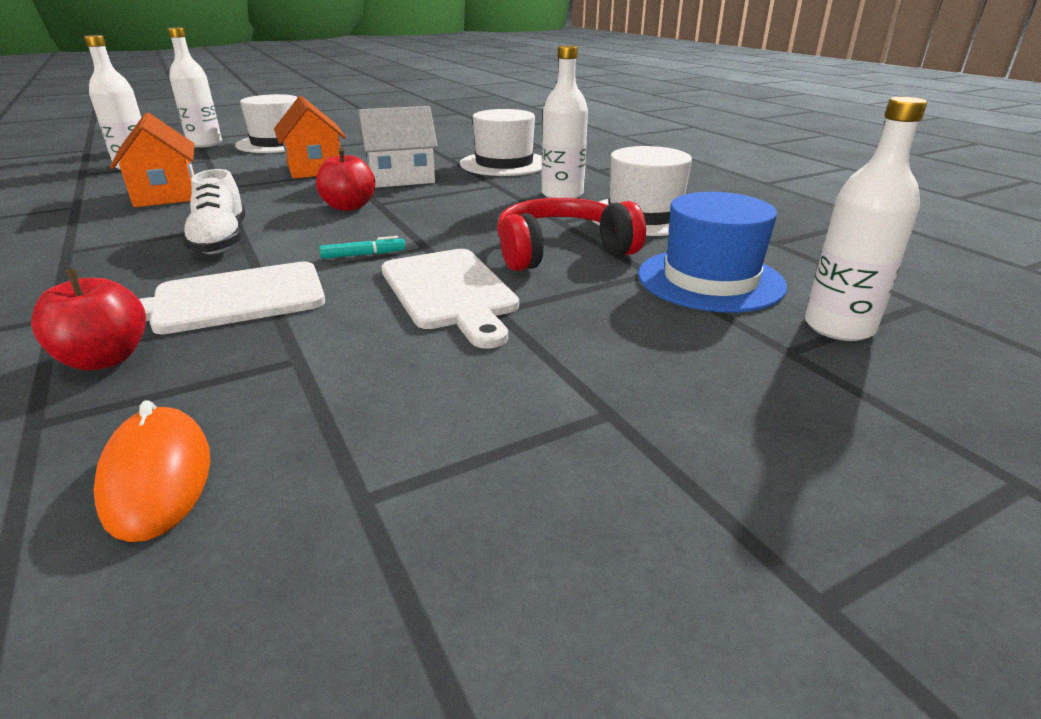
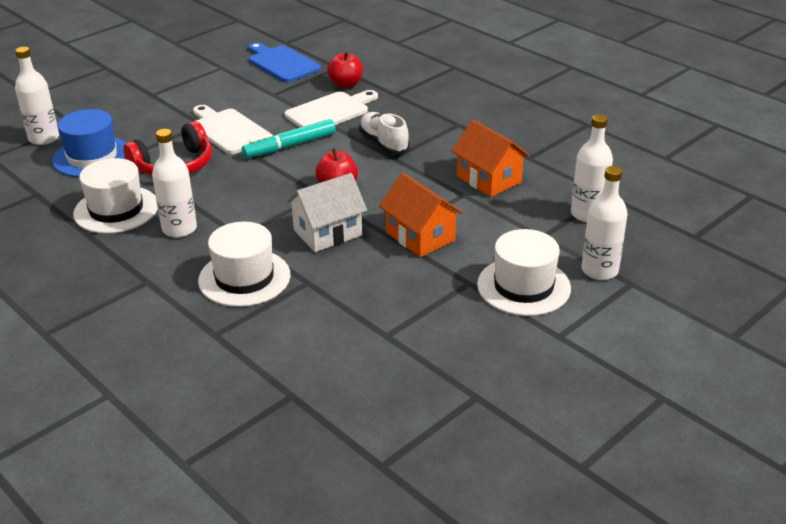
camera: 165 degrees right, 5 degrees up
(157, 477) = (282, 63): orange mouse -> blue cutting board
(363, 255) = (290, 146): turquoise marker -> turquoise marker, size x2.07

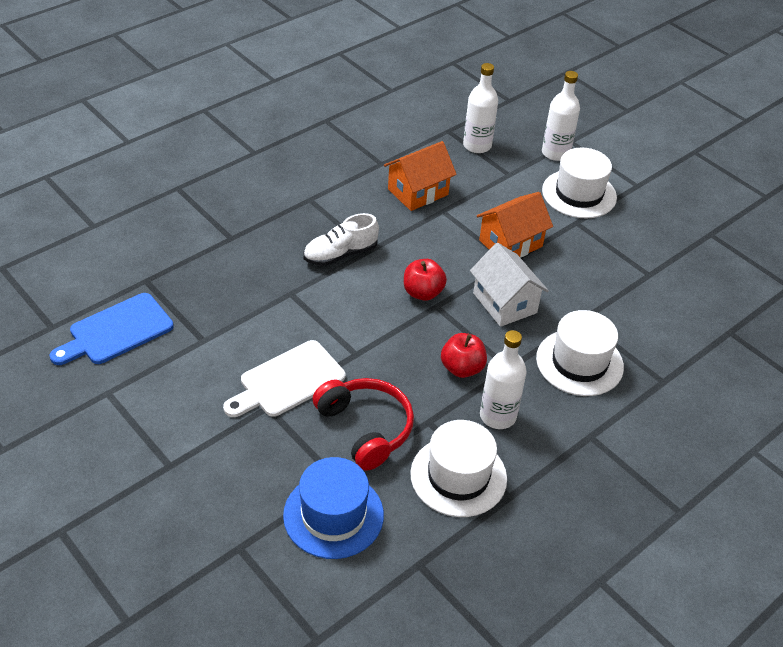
camera: 90 degrees left, 10 degrees up
(44, 138) = (273, 580): white bottle -> none
(290, 146) = (334, 327): turquoise marker -> none
(330, 112) = (261, 291): white cutting board -> none
(346, 84) = (195, 275): red apple -> red apple (462, 368)

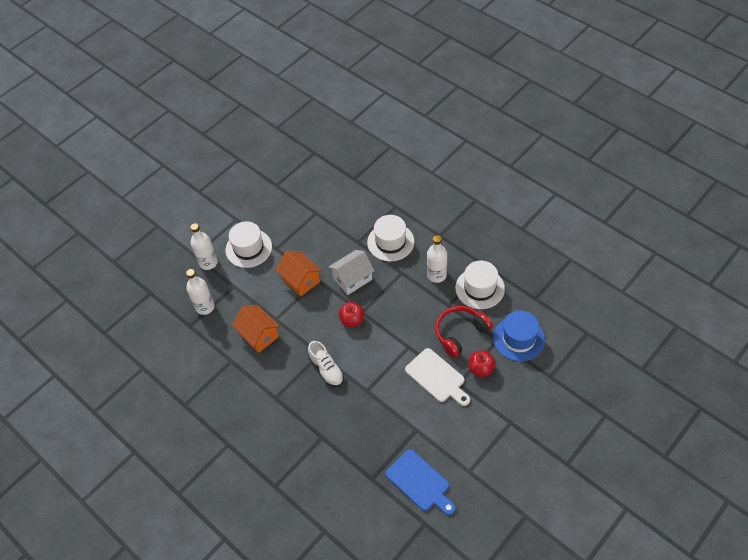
camera: 90 degrees left, 10 degrees up
(462, 368) = (407, 294): red apple -> red apple (481, 369)

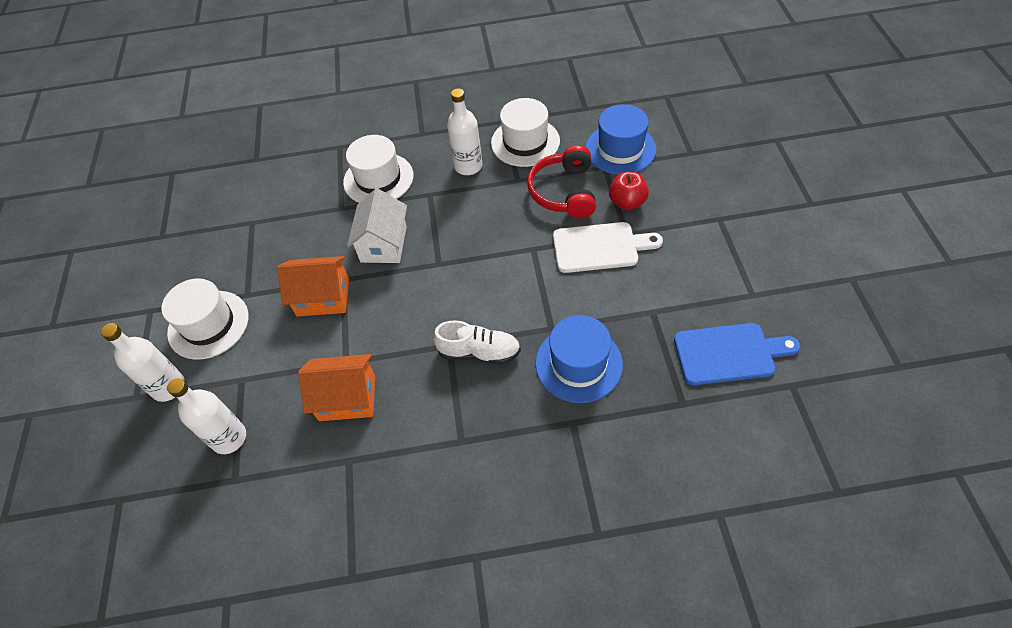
camera: 50 degrees left, 0 degrees up
(352, 320) = (439, 280): red apple -> none
(356, 417) = (578, 363): none -> blue hat

